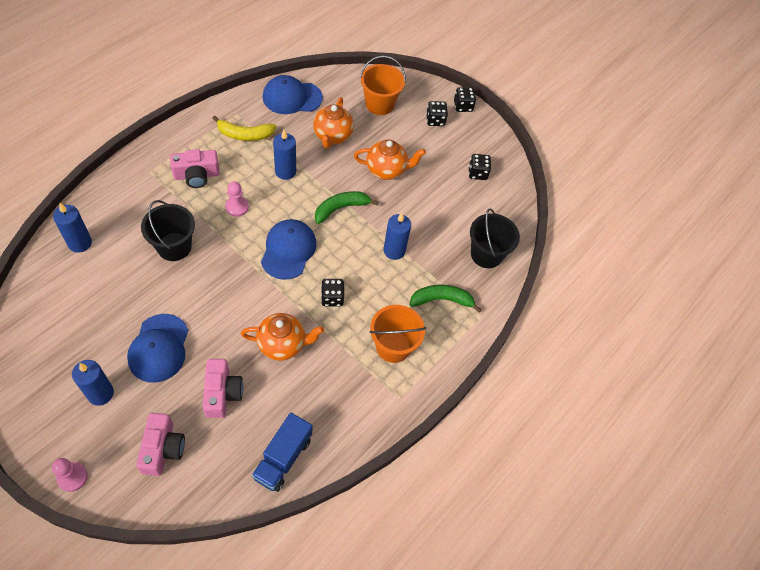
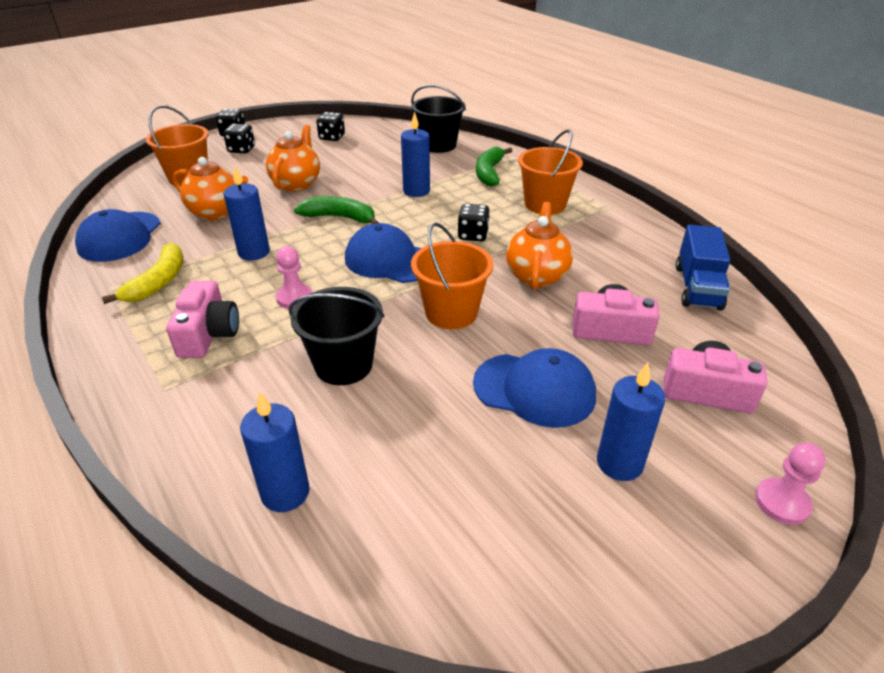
camera: 70 degrees left, 20 degrees down
(231, 295) = (451, 313): none -> orange bucket
(283, 458) = (697, 287): blue truck -> blue truck turned 60 degrees clockwise
(341, 208) = (339, 218): green banana -> green banana turned 120 degrees clockwise

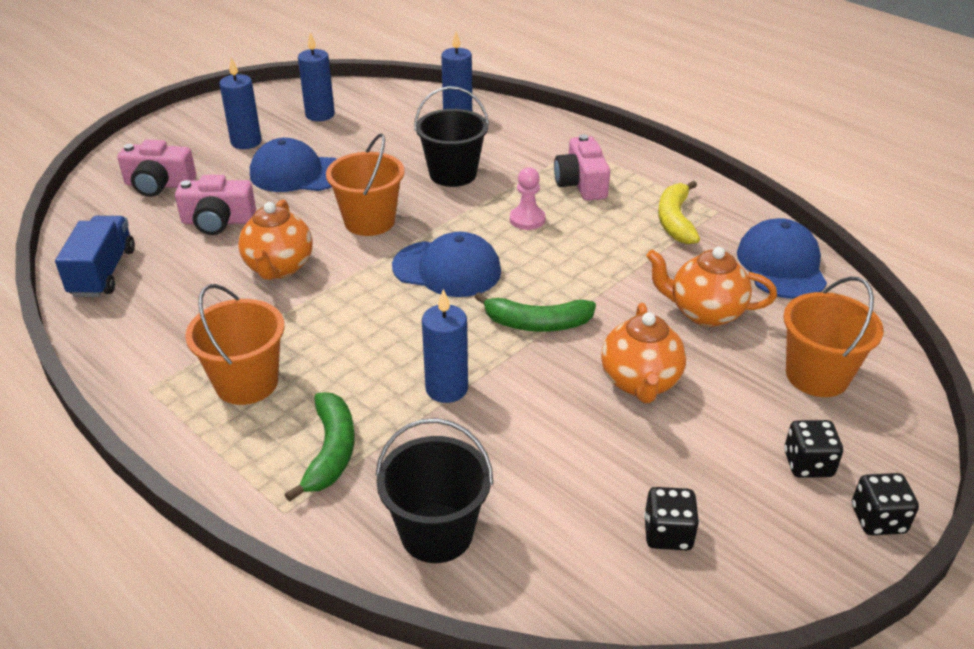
camera: 170 degrees right, 0 degrees up
(254, 252) = (607, 262): blue candle -> blue candle (320, 115)
(473, 235) = (353, 314): black dice -> none
(782, 502) = (151, 135): pink pawn -> none

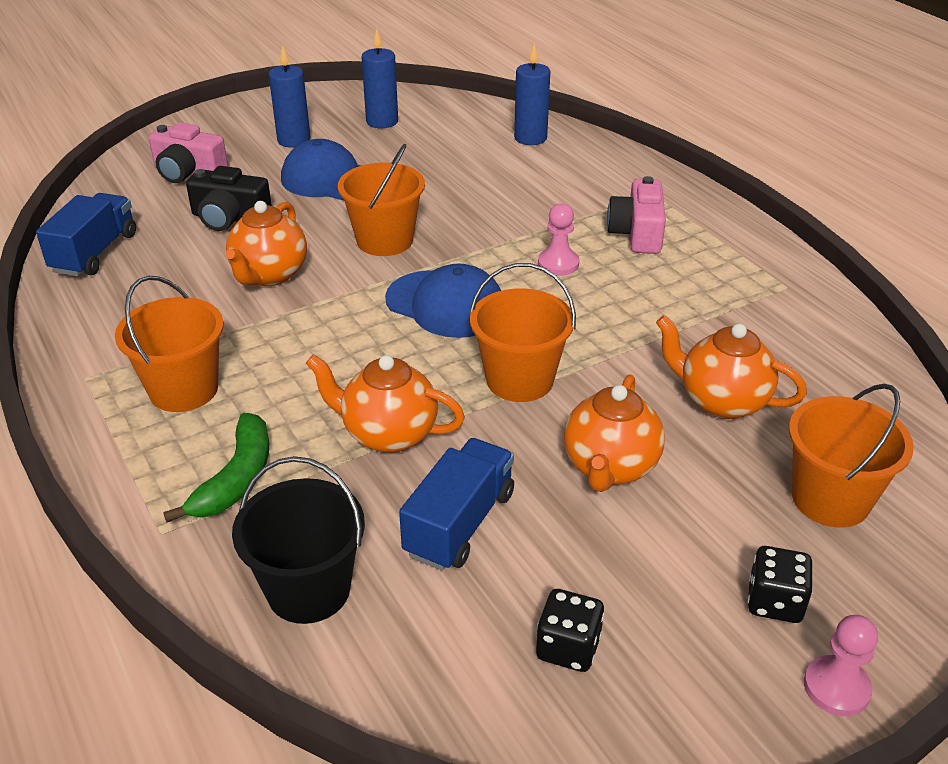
camera: 15 degrees right, 0 degrees up
(218, 221) = (229, 218): pink camera -> black camera
(446, 389) = (388, 434): blue candle -> orange teapot
(453, 174) = (497, 203): black bucket -> none
(537, 323) = (519, 380): green banana -> orange bucket
(539, 452) = (460, 523): none -> blue truck
(675, 221) = (731, 290): yellow banana -> none
(781, 265) = (840, 361): blue cap -> none
(878, 519) = (836, 687): black dice -> pink pawn

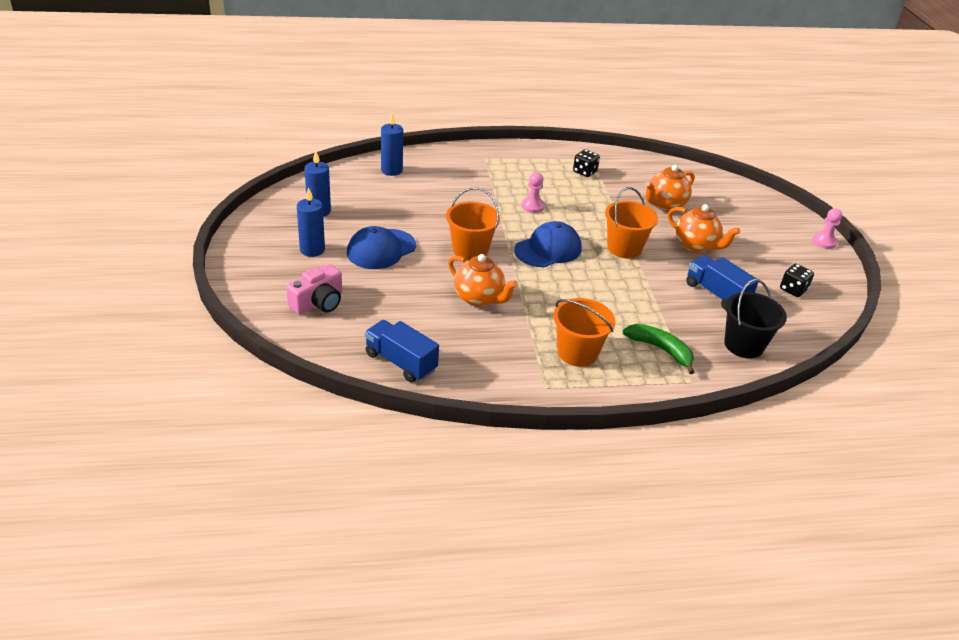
camera: 70 degrees left, 0 degrees up
(229, 218) = (398, 298): black camera -> none
(388, 434) = (647, 296): orange teapot -> none
(637, 233) = (520, 176): pink camera -> none
(774, 602) = (782, 238): black dice -> black dice (584, 172)
(830, 499) = (734, 205): orange bucket -> none

